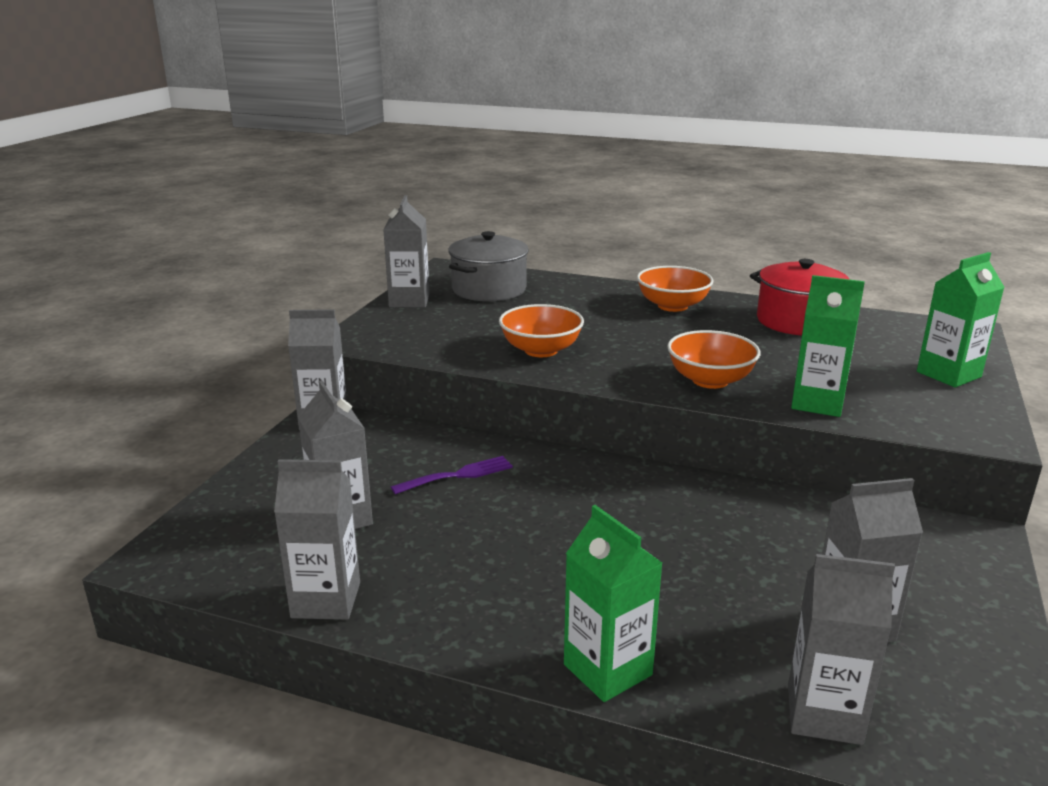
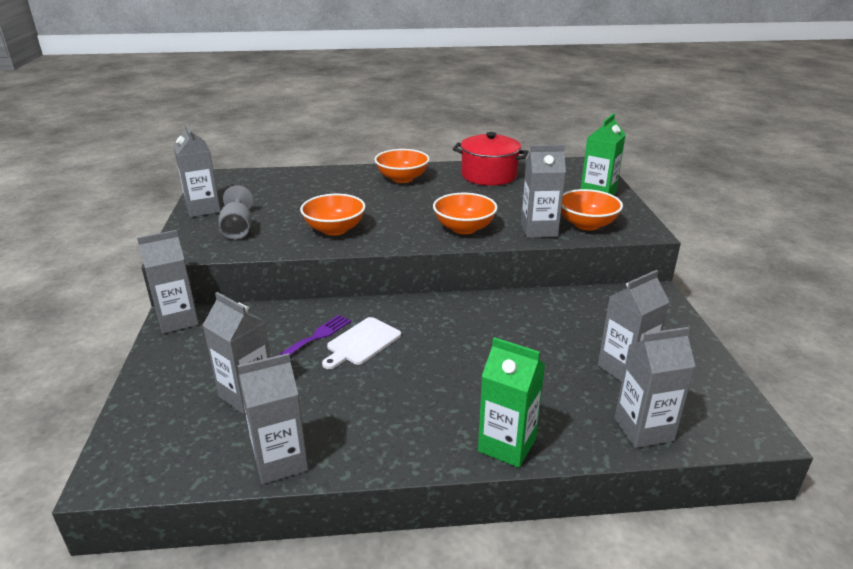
camera: 25 degrees left, 5 degrees up
(430, 329) = (238, 229): none -> grey goblet
(489, 289) = (260, 188): grey pot -> none
(508, 495) = (361, 342): none -> white cutting board
(817, 403) = (539, 230): green carton -> grey carton
(899, 410) = (586, 224): none -> orange bowl

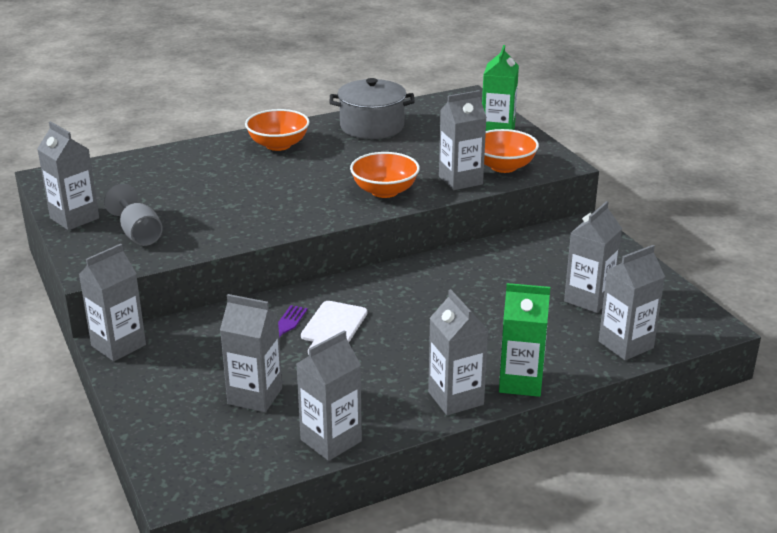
camera: 20 degrees left, 0 degrees up
(334, 229) = (248, 216): orange bowl -> none
(430, 446) = (455, 398): none -> grey carton
(489, 175) = (372, 126): red pot -> grey pot

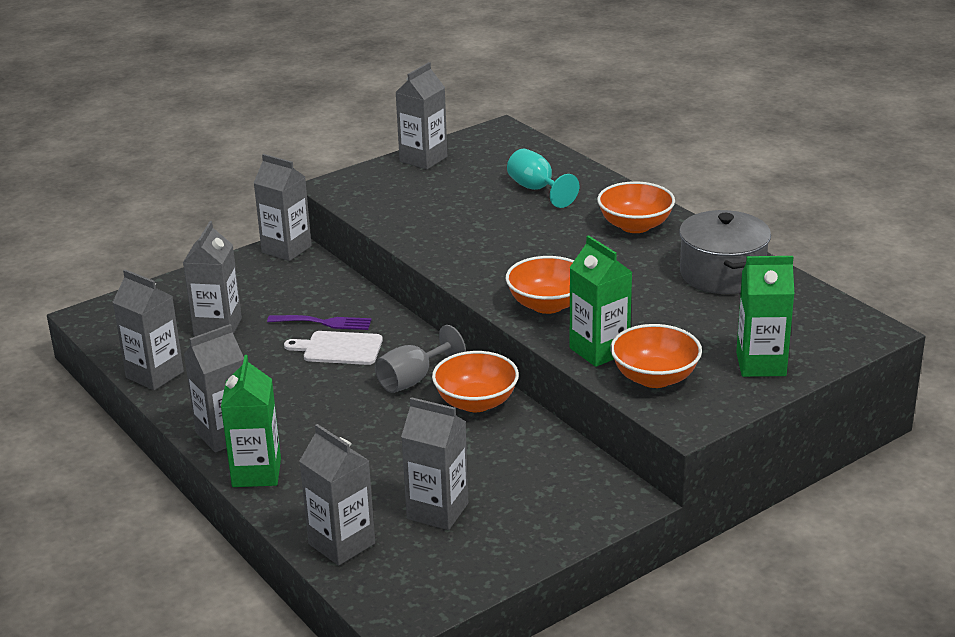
camera: 80 degrees right, 0 degrees up
(138, 234) = (403, 192): grey goblet -> grey goblet (413, 379)
(184, 174) = (537, 189): none -> turquoise goblet
(446, 269) = (476, 402): none -> orange bowl
(460, 180) = (599, 350): grey carton -> green carton

